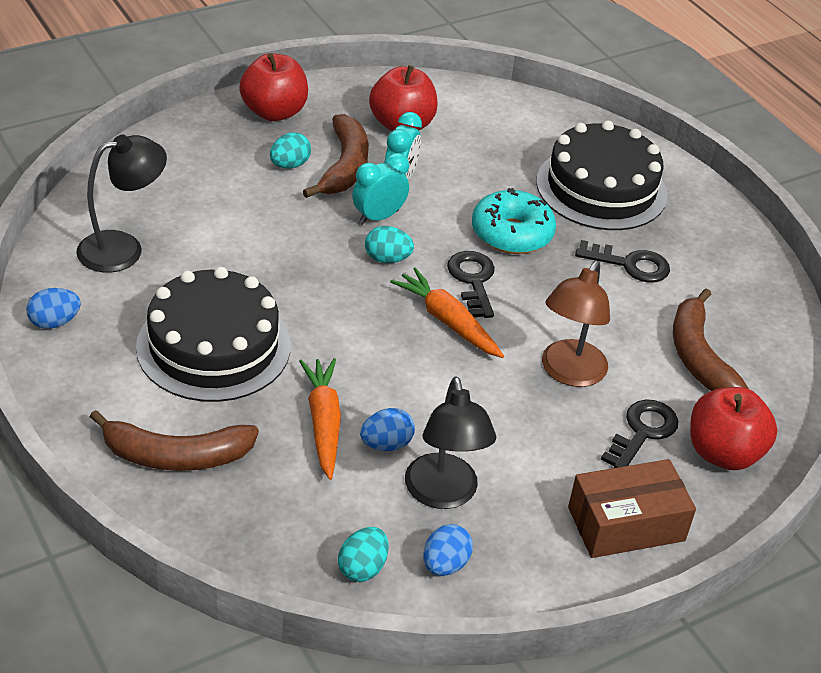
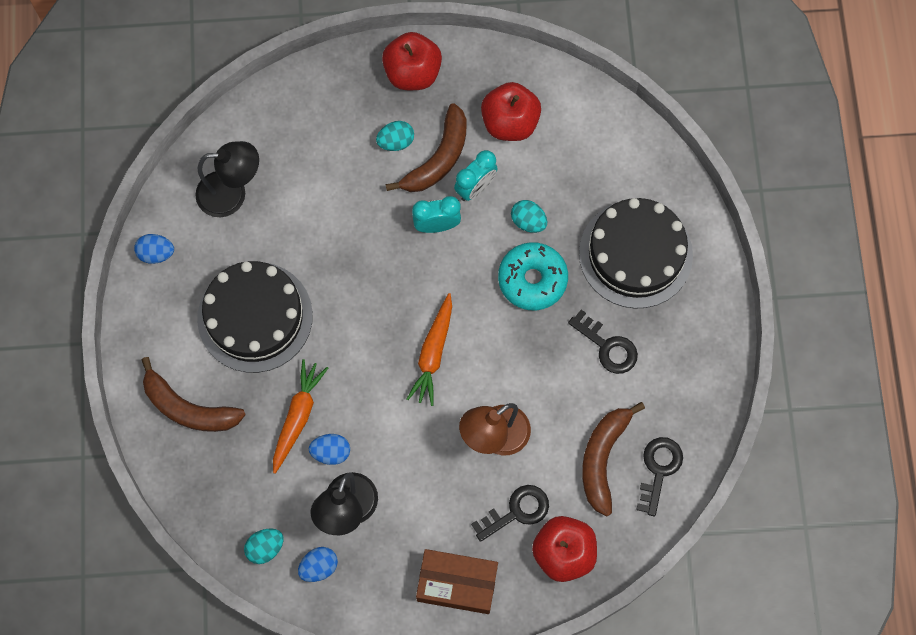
camera: 30 degrees right, 30 degrees up
(387, 259) = (421, 273): turquoise egg -> turquoise egg (528, 221)
(447, 321) = (433, 354): orange carrot -> orange carrot turned 150 degrees counterclockwise
(473, 280) = (474, 319): black key -> black key (658, 470)

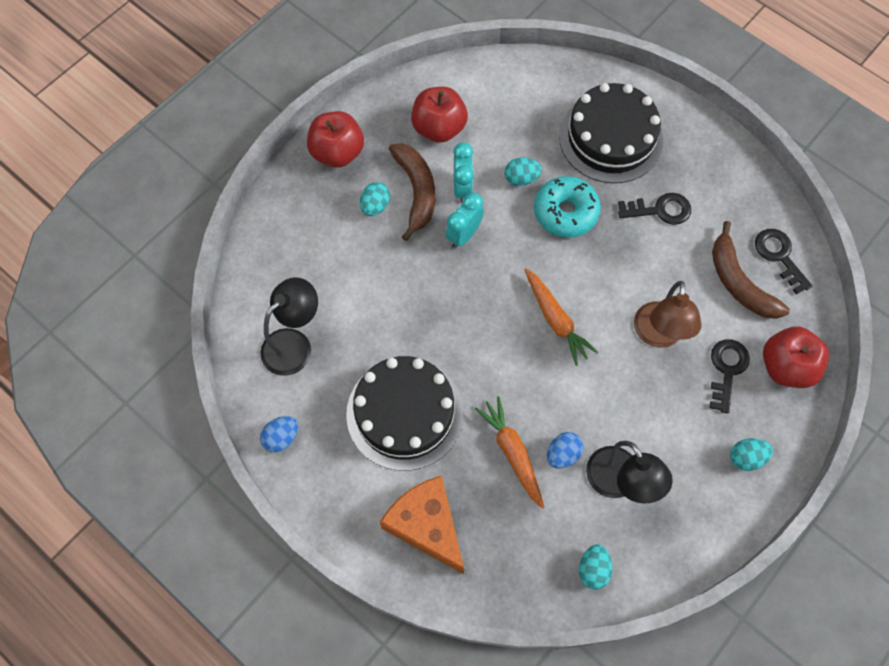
camera: 45 degrees left, 5 degrees down
(188, 408) = (426, 525): brown banana -> orange cheese
(319, 567) = (644, 543): blue egg -> none
(457, 584) = (746, 458): brown box -> turquoise egg

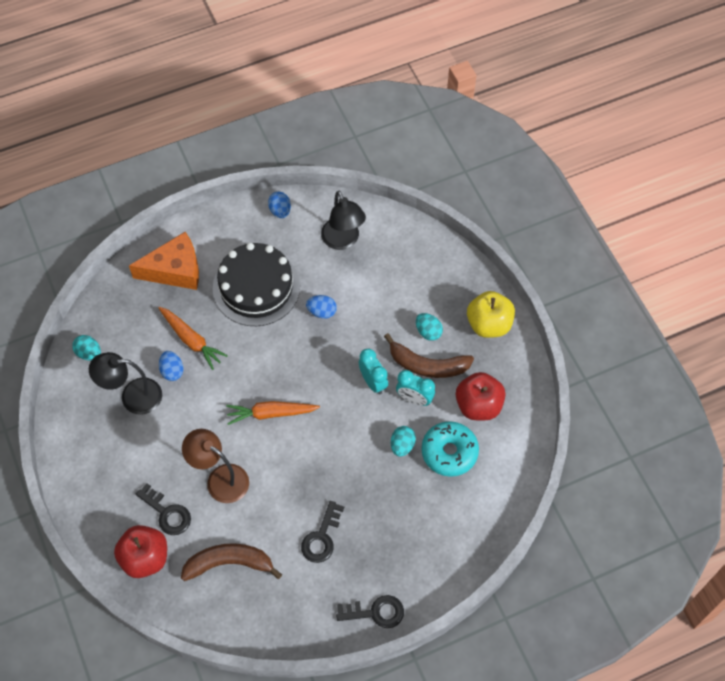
camera: 115 degrees right, 5 degrees down
(337, 153) = (489, 324): red apple -> yellow apple
(402, 324) = (322, 312): none -> blue egg
(512, 452) = (191, 340): orange carrot -> orange carrot turned 45 degrees clockwise
(565, 212) = (356, 464): turquoise donut -> turquoise donut (449, 452)
(610, 138) = (407, 534): black cake -> none
(746, 458) = (99, 489): turquoise egg -> none
(779, 256) = (234, 609): black key -> black key (375, 612)

